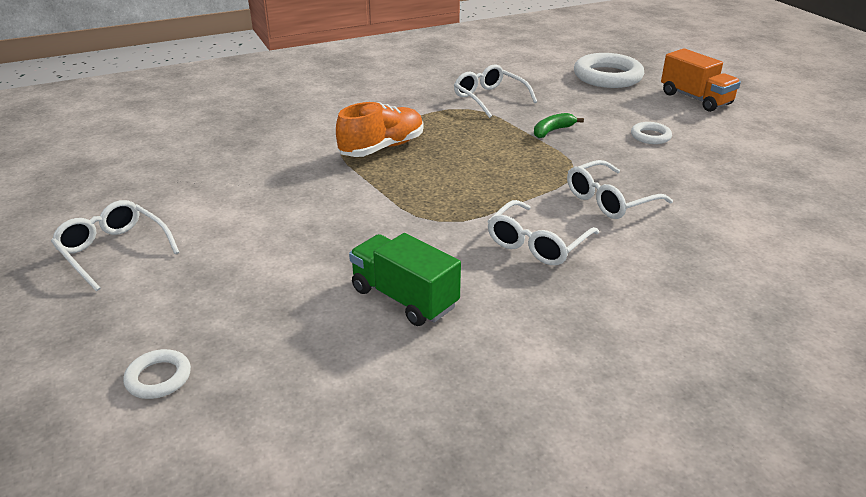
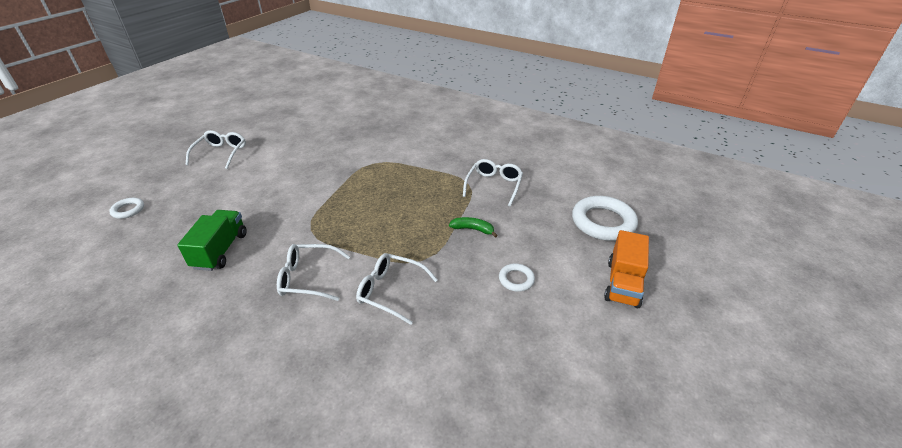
camera: 55 degrees right, 5 degrees up
(382, 148) = (381, 176): orange shoe -> none

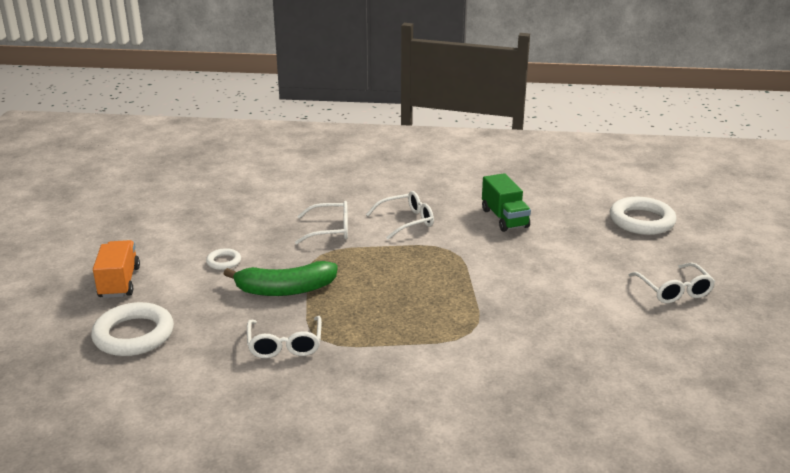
camera: 155 degrees right, 10 degrees down
(128, 210) = (641, 221): white ring -> white ring, size x2.03
(473, 229) = (285, 290): green banana -> green banana, size x2.00

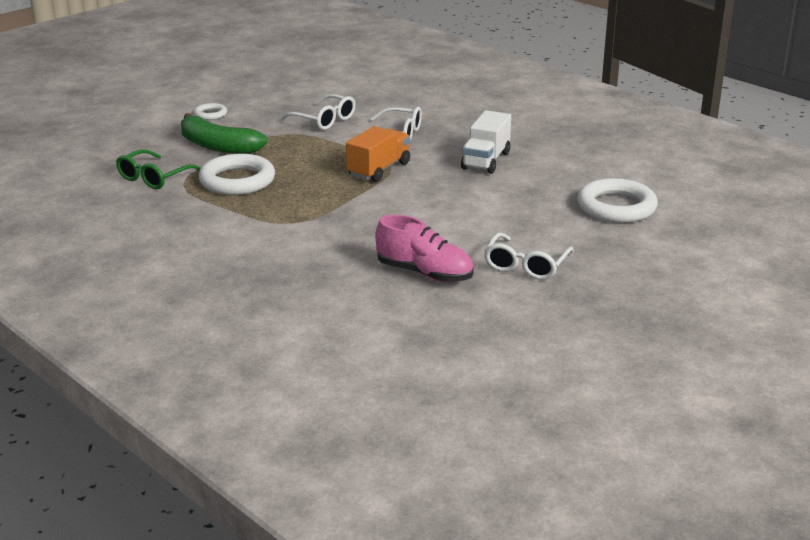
camera: 40 degrees right, 0 degrees up
(119, 282) = (124, 103): orange truck -> orange truck (379, 169)
(134, 335) = (78, 136): white ring -> white ring (237, 181)
(285, 345) = (154, 178): white glasses -> green glasses
(504, 218) = (486, 160): green truck -> white truck
(631, 329) = (424, 273): none -> pink shoe

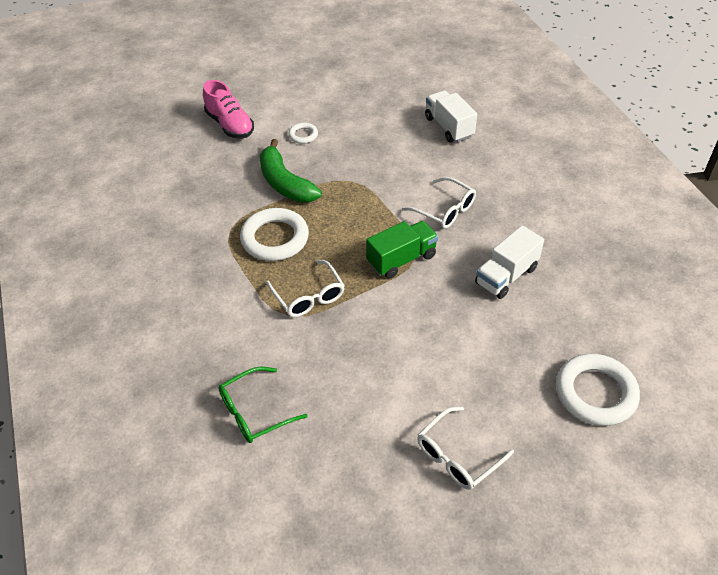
camera: 25 degrees right, 20 degrees up
(154, 178) = (212, 213): green glasses -> green glasses (254, 412)
(324, 120) = (393, 170): white glasses -> white glasses (308, 296)
(358, 86) = (449, 127): none -> white truck
(379, 169) = (401, 259): orange truck -> green truck
(424, 273) = (359, 433): pink shoe -> pink shoe (230, 125)

